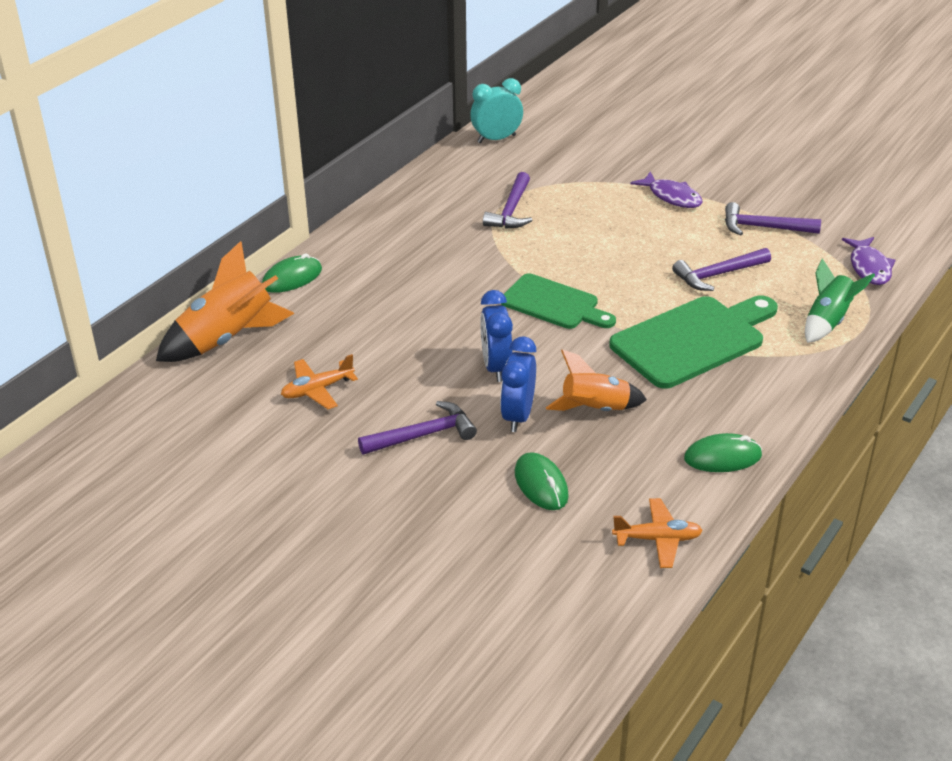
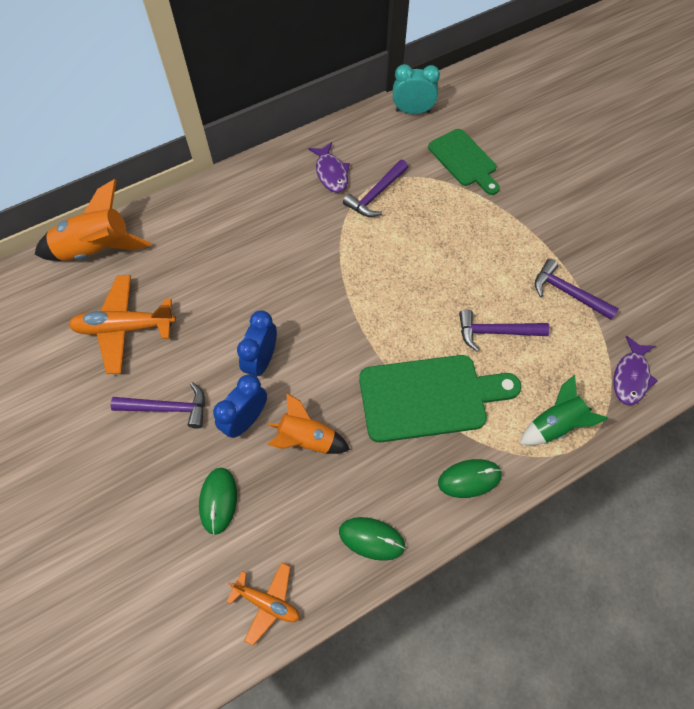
camera: 25 degrees right, 25 degrees up
(292, 278) = (176, 205): green mouse -> green mouse (469, 479)
(317, 390) = (125, 328): orange plane -> orange plane, size x1.66
(553, 304) = (346, 310): green cutting board -> green cutting board (464, 160)
(672, 197) = (512, 228): purple fish -> purple fish (331, 173)

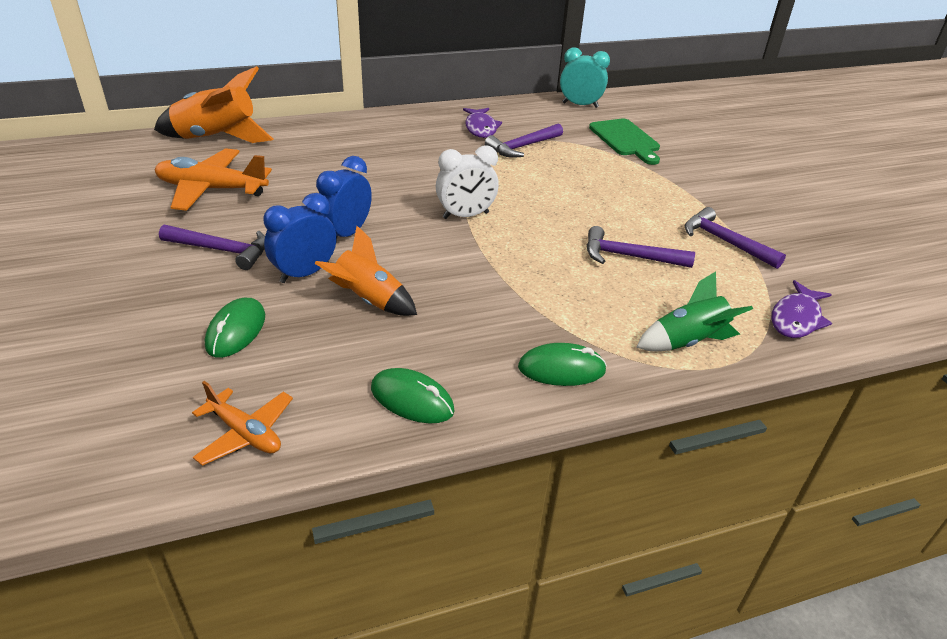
camera: 10 degrees right, 25 degrees down
(352, 310) = (465, 216): none -> white clock
(429, 397) = (532, 292): green cutting board -> none

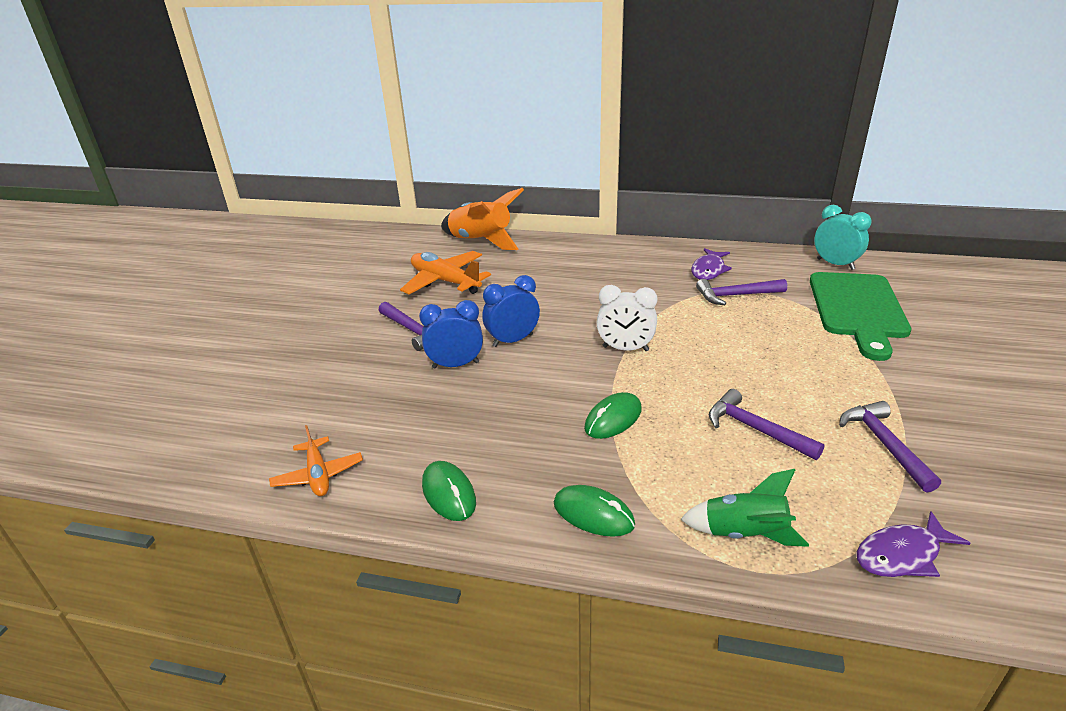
camera: 35 degrees right, 5 degrees down
(236, 331) = (374, 396): green mouse -> green mouse (613, 419)
(369, 300) = (484, 401): orange rocket -> none
(625, 139) = (858, 309): green cutting board -> green cutting board, size x1.52

